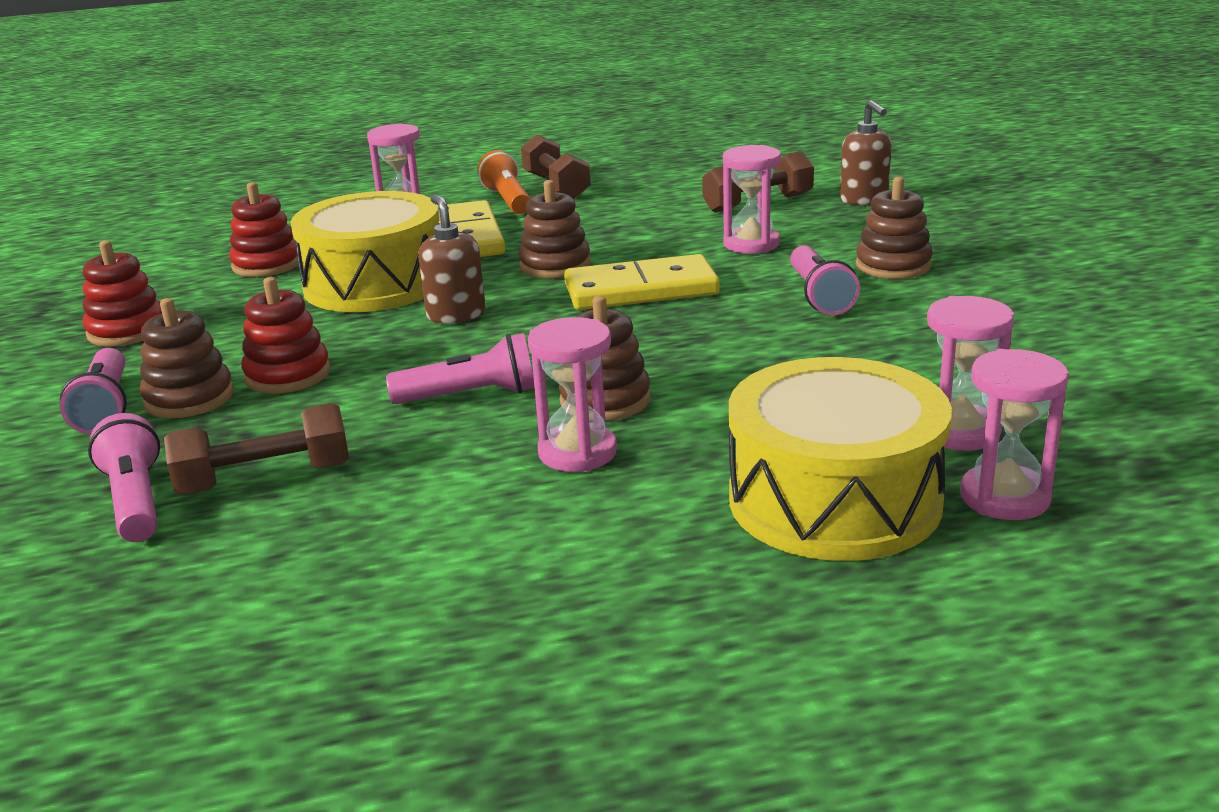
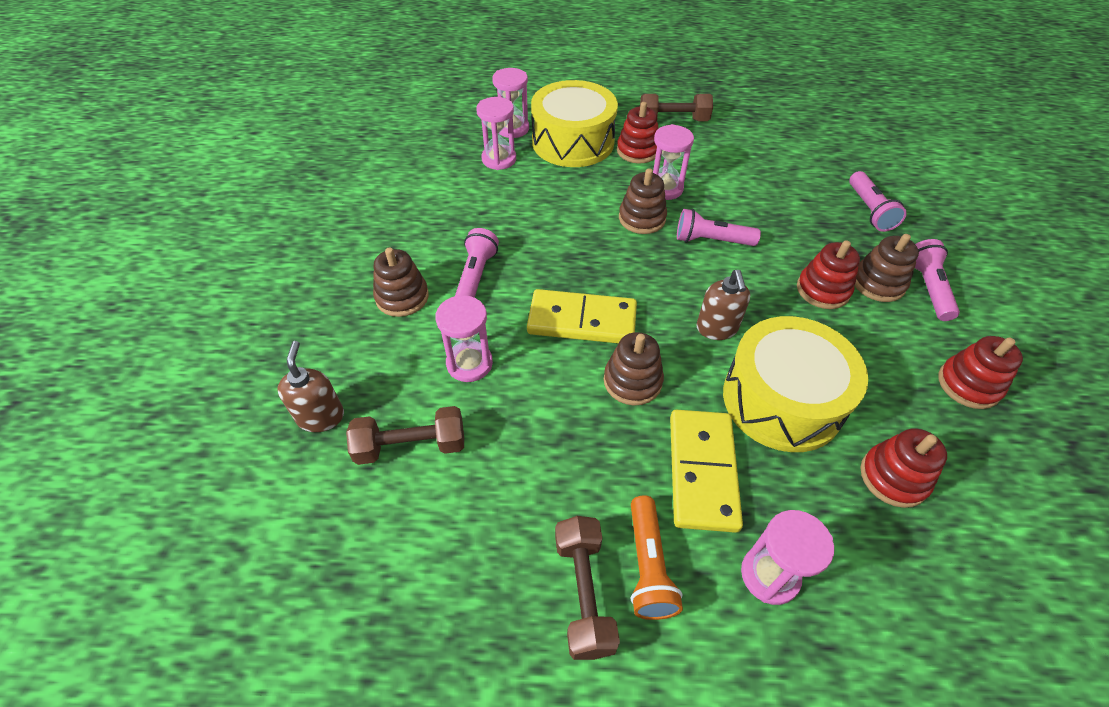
camera: 165 degrees left, 25 degrees up
(265, 478) = (811, 209): brown dumbbell -> brown dumbbell (673, 120)
(668, 513) = (637, 151): none -> red stacking toy

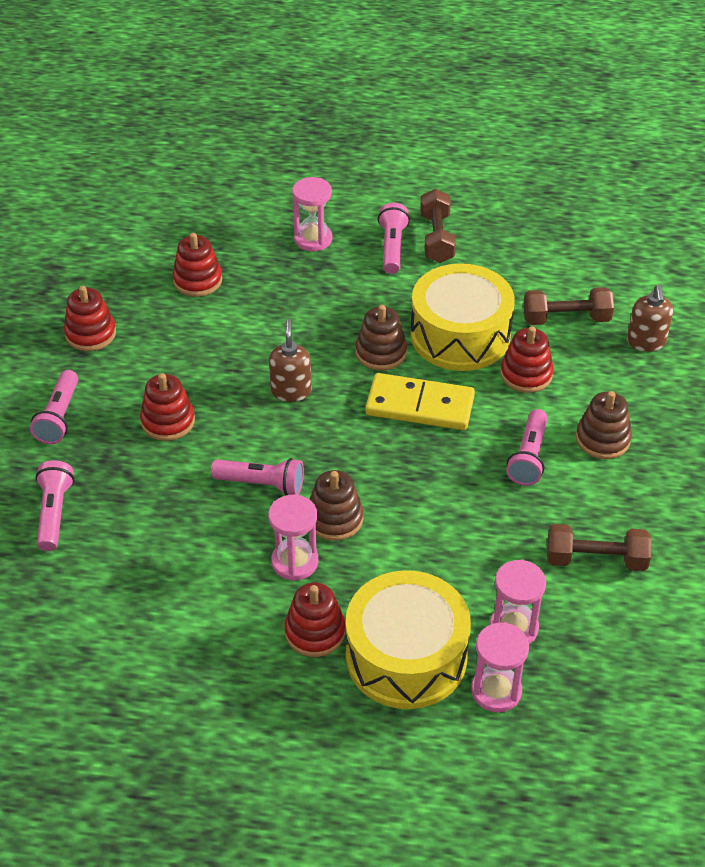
camera: 175 degrees left, 5 degrees down
(469, 363) = (526, 374): pink hourglass -> red stacking toy
(647, 566) = (392, 247): orange flashlight -> pink flashlight
(673, 120) = (245, 694): brown dumbbell -> brown dumbbell (596, 560)
(702, 471) = (340, 292): yellow domino -> none
(782, 400) = (257, 332): yellow drum -> yellow drum (460, 335)
(878, 283) = (106, 425): brown stacking toy -> none

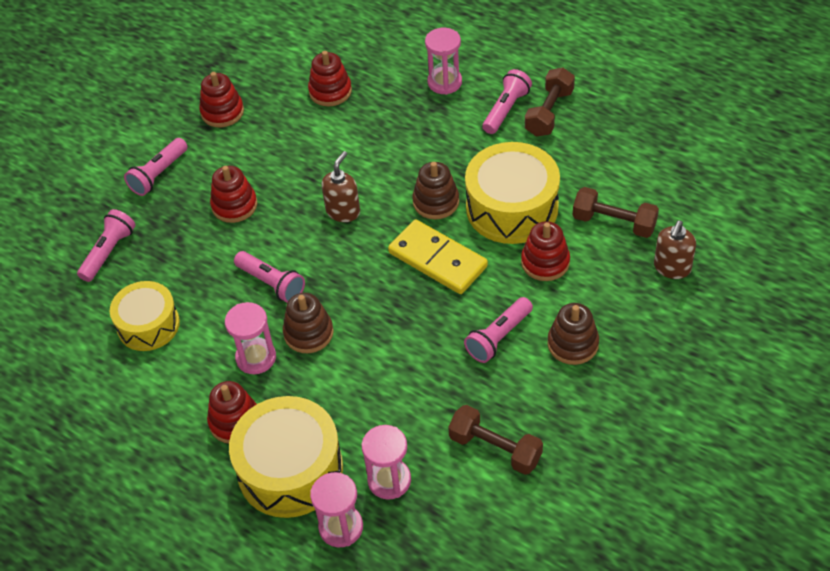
camera: 30 degrees right, 5 degrees up
(152, 571) = (148, 325): none -> yellow drum

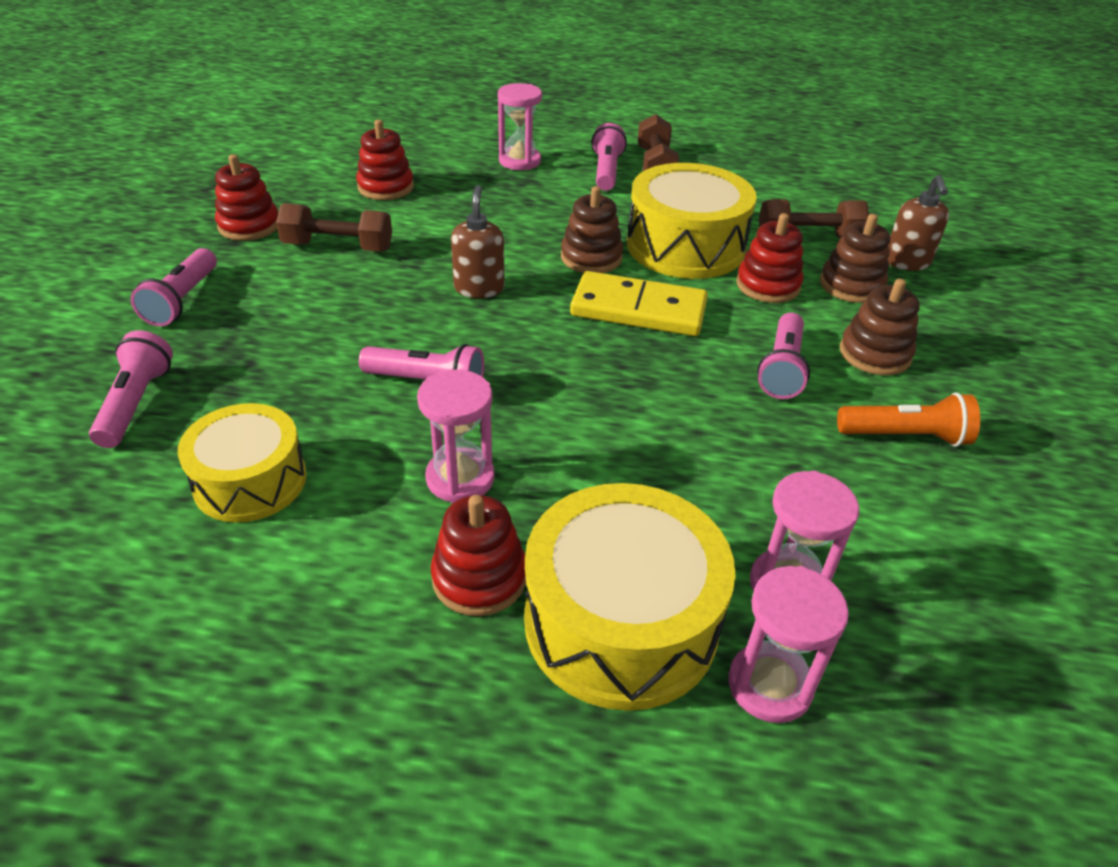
camera: 30 degrees left, 10 degrees down
(234, 205) = (319, 311): red stacking toy -> none
(308, 333) = (522, 427): brown stacking toy -> brown stacking toy (851, 285)
(495, 449) = (894, 495): brown dumbbell -> brown dumbbell (338, 247)
(537, 412) = (905, 436): none -> orange flashlight

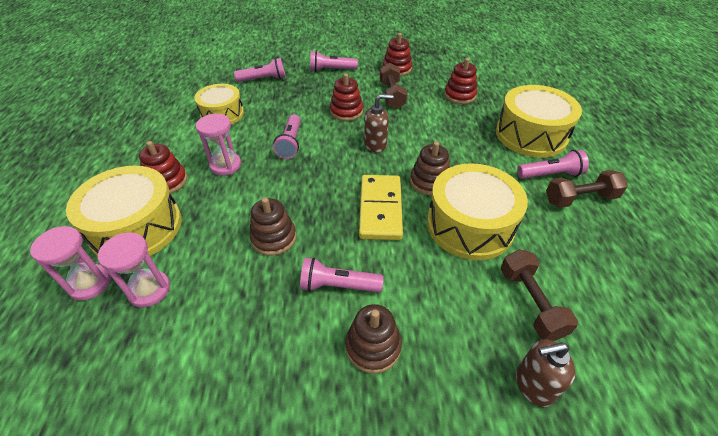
camera: 80 degrees right, 5 degrees up
(519, 161) = (531, 135): pink hourglass -> yellow drum
(768, 285) = (440, 275): red stacking toy -> red stacking toy (346, 111)
(851, 285) = (468, 334): brown stacking toy -> brown stacking toy (274, 238)
(905, 436) = (276, 361): orange flashlight -> none

